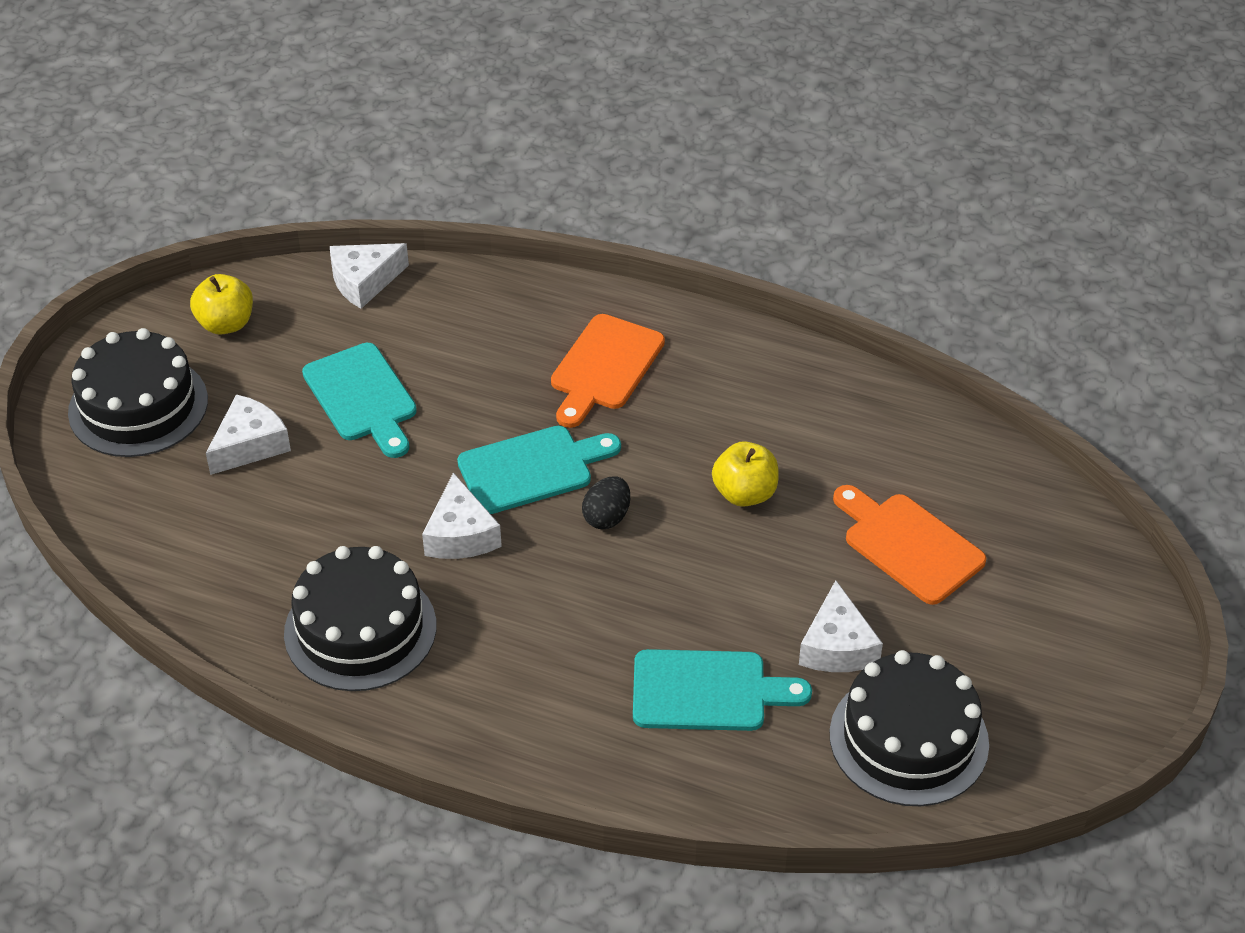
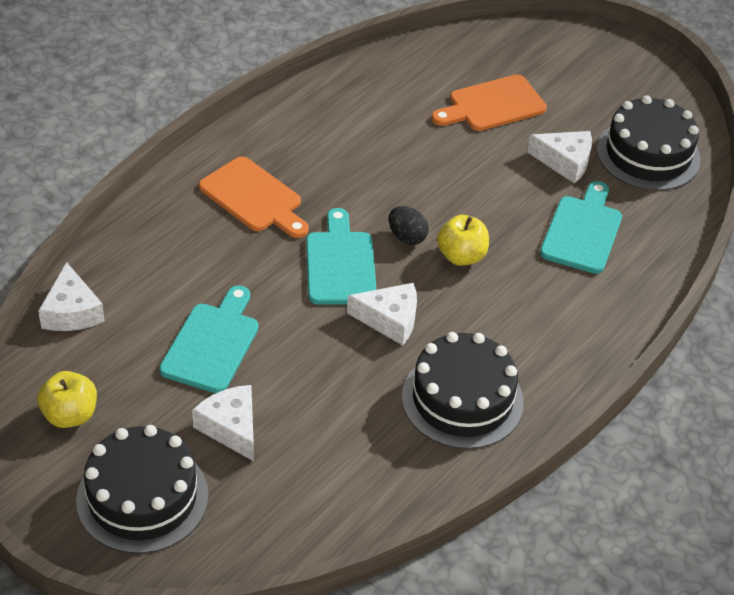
camera: 75 degrees left, 0 degrees up
(362, 397) = (212, 343): turquoise cutting board -> turquoise cutting board turned 60 degrees counterclockwise
(744, 493) = (415, 163): yellow apple -> yellow apple (461, 256)

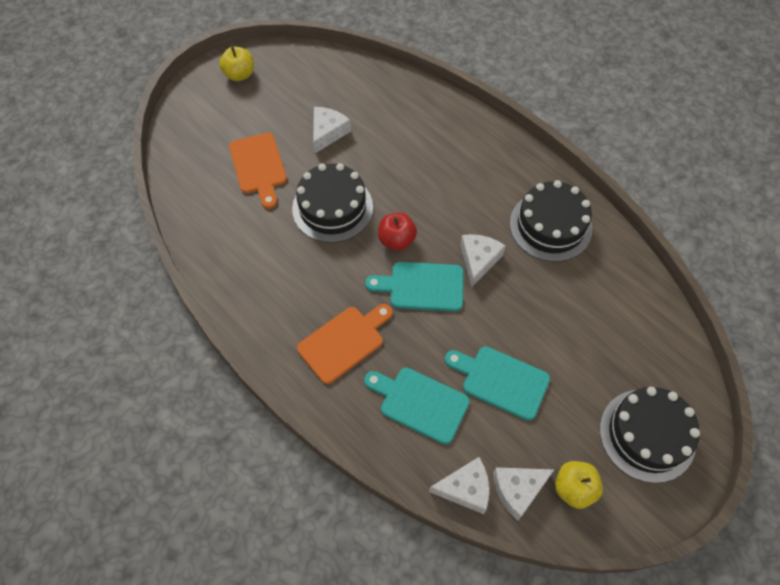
camera: 80 degrees left, 15 degrees up
(231, 427) = (581, 372): white cheese -> white cheese (518, 490)
(407, 237) = (396, 240): black egg -> red apple
(461, 256) = (418, 209): yellow apple -> yellow apple (239, 74)
(582, 231) = (398, 134): turquoise cutting board -> turquoise cutting board (420, 403)
(648, 154) = (326, 85): black cake -> black cake (332, 208)

